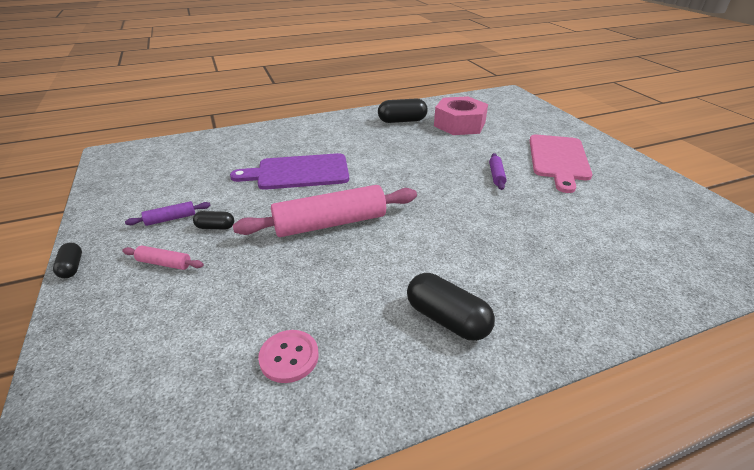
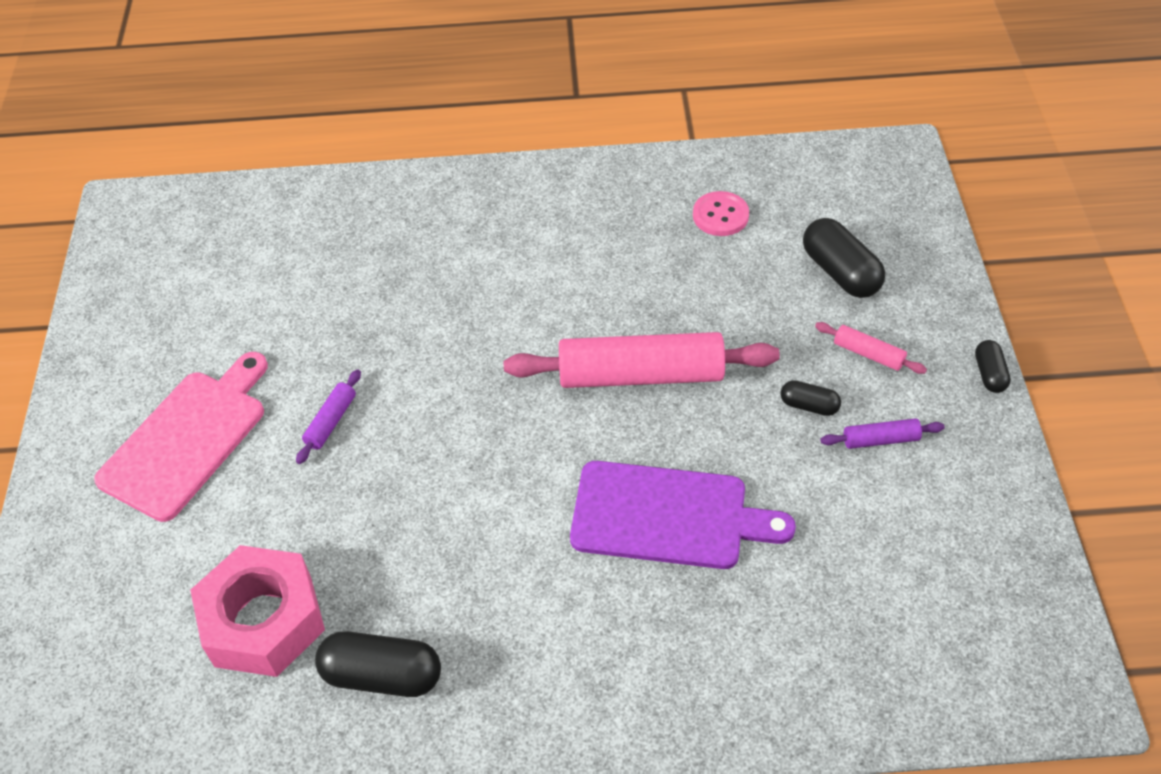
camera: 160 degrees left, 15 degrees up
(447, 319) = (557, 218): black capsule -> black capsule (840, 272)

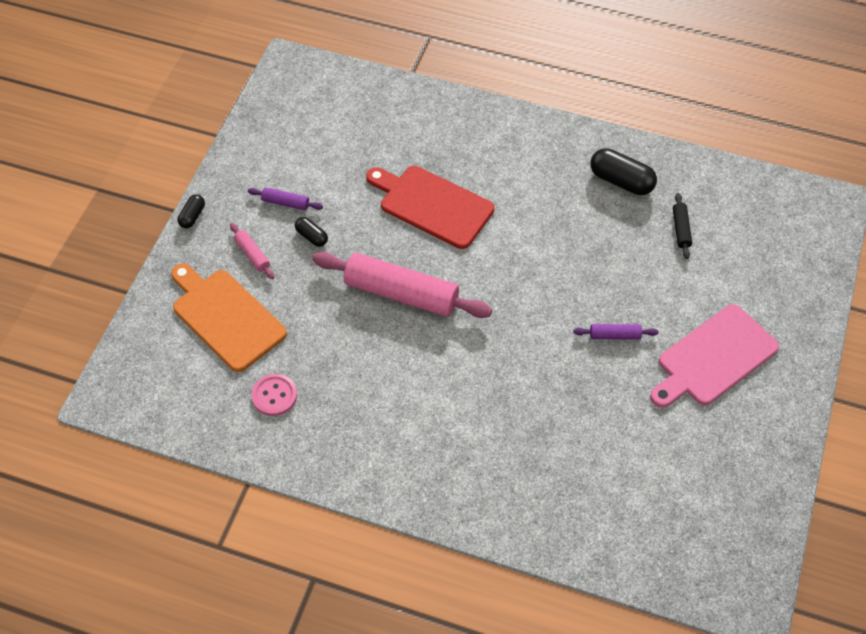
camera: 160 degrees left, 5 degrees up
(263, 620) = (681, 229): pink nut -> black rolling pin
(331, 421) = (614, 335): purple rolling pin -> purple rolling pin turned 45 degrees clockwise
(668, 516) = (432, 205): purple cutting board -> red cutting board
(840, 272) = (226, 317): black capsule -> orange cutting board

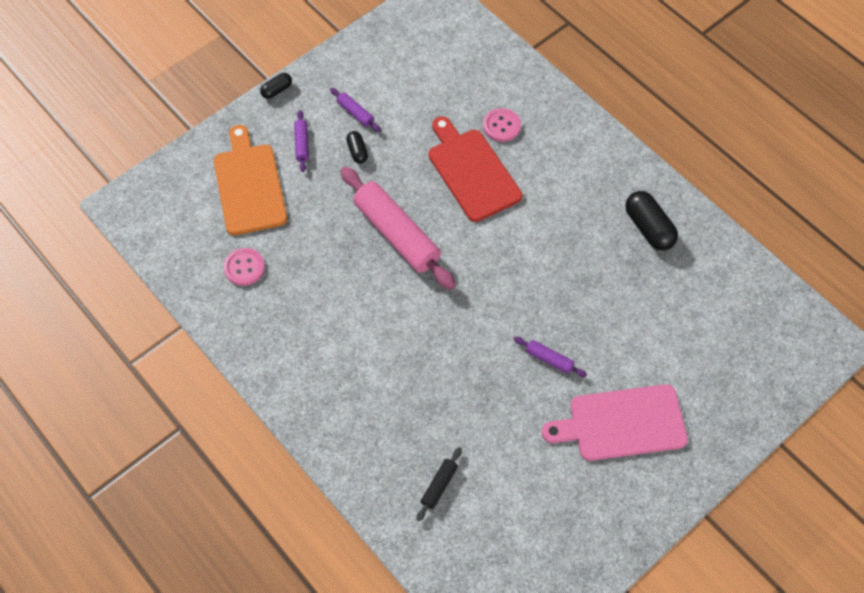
camera: 30 degrees right, 5 degrees up
(252, 254) = (302, 144): pink rolling pin -> purple rolling pin
(432, 153) = (501, 126): none -> pink button
(681, 229) = (672, 296): black rolling pin -> black rolling pin (439, 486)

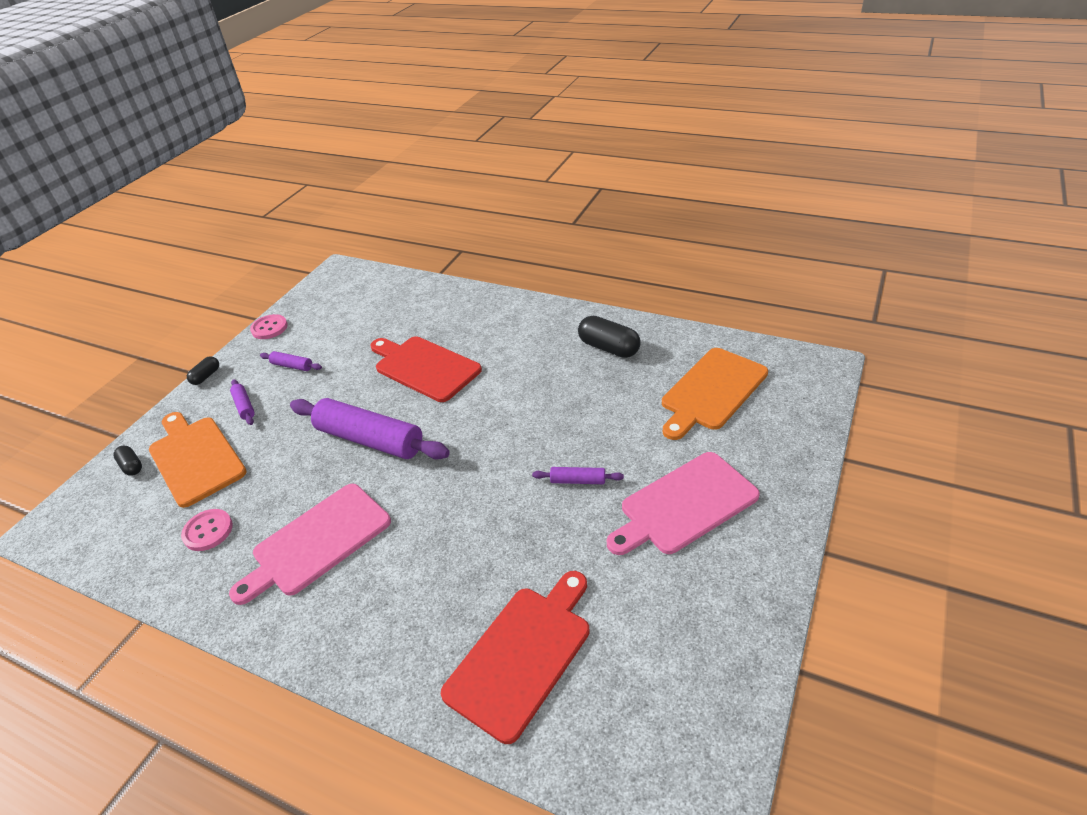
camera: 20 degrees left, 20 degrees down
(324, 318) = (317, 542): none -> pink cutting board
(357, 151) = (304, 392): black capsule -> black capsule (131, 466)
(396, 234) = (370, 439): pink rolling pin -> purple rolling pin
(439, 486) = (522, 655): black rolling pin -> red cutting board
(501, 126) = (437, 328): pink button -> pink button (269, 328)
(712, 323) = (711, 391): none -> orange cutting board

